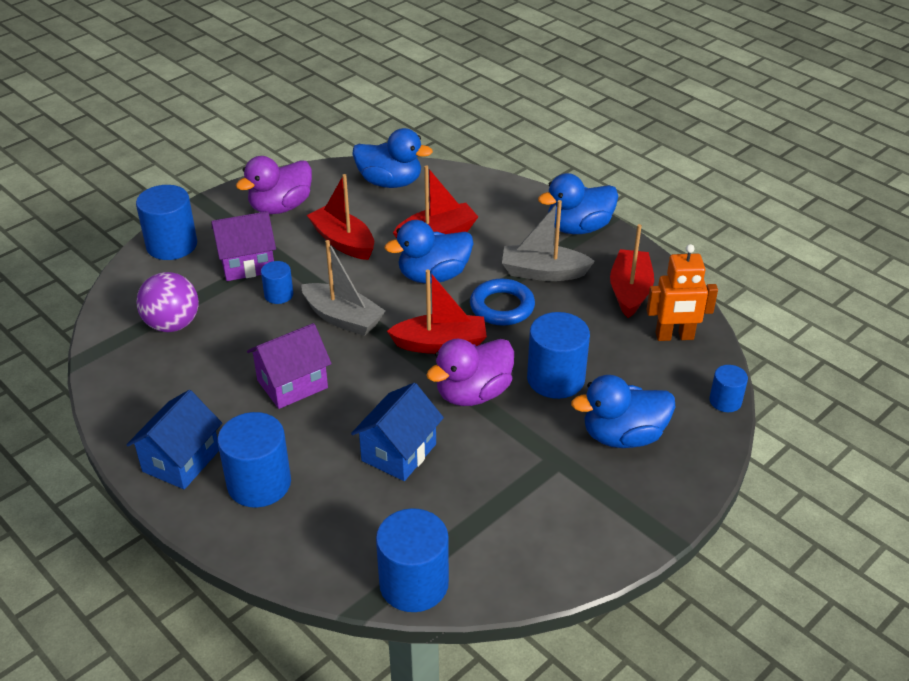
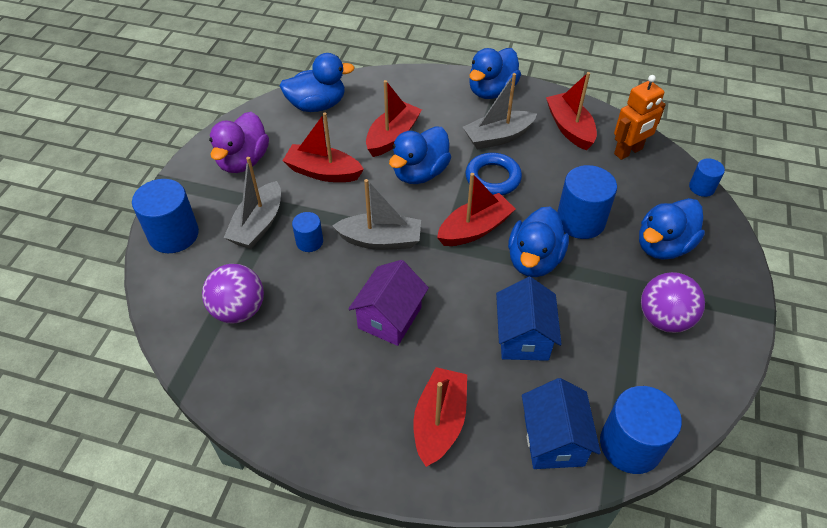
camera: 30 degrees left, 10 degrees up
(181, 461) = (356, 435): blue house -> blue house (553, 440)
(247, 264) = (258, 225): purple house -> grey boat
(259, 483) = (439, 422): blue cylinder -> red boat
(473, 393) = (534, 260): purple duck -> blue duck
(556, 499) = (664, 319): none -> purple ball

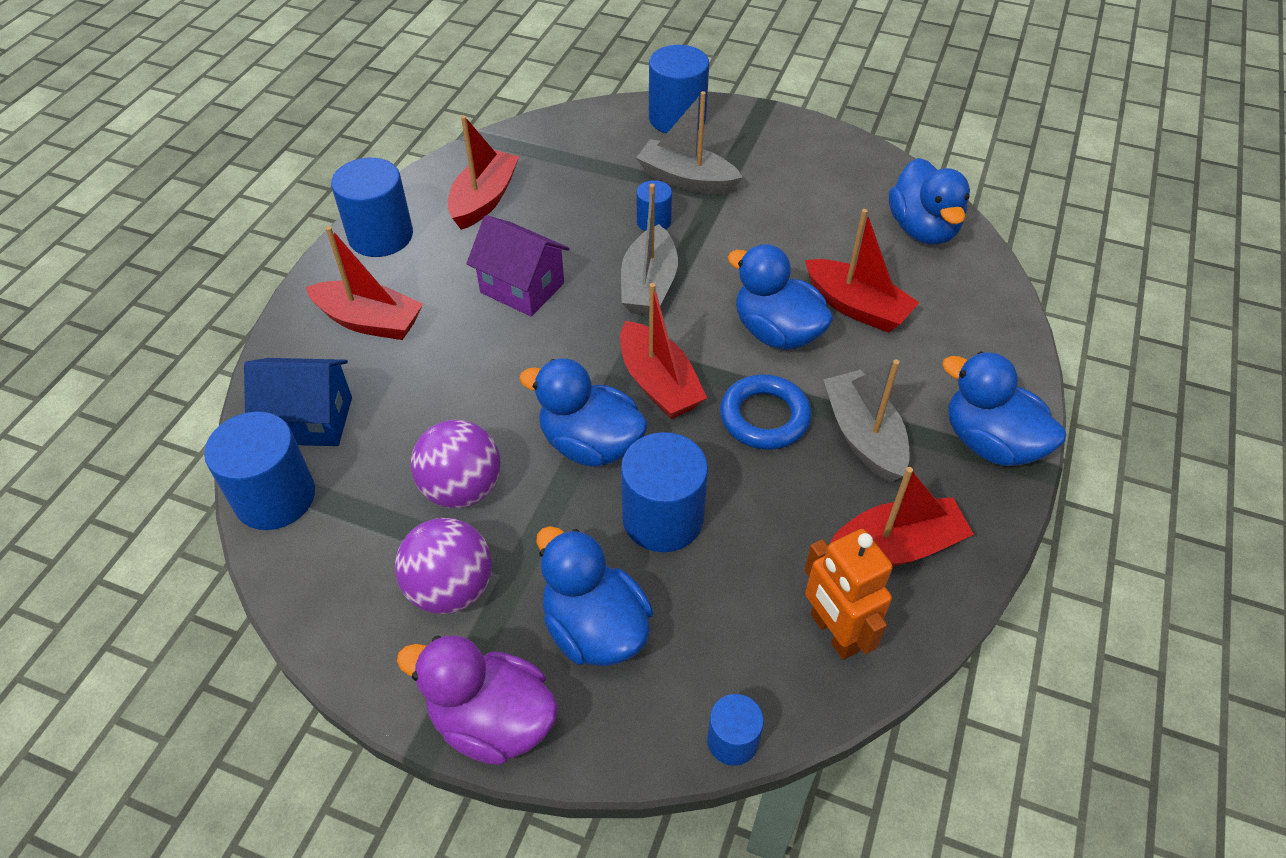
camera: 95 degrees right, 0 degrees up
(239, 310) = (560, 170): purple ball -> purple ball (462, 489)
(243, 161) = (800, 164): purple duck -> purple duck (492, 721)
(323, 172) = (779, 234): red boat -> red boat (484, 200)
(329, 439) = (380, 236): none -> blue cylinder
(523, 337) = (461, 412): blue house -> none

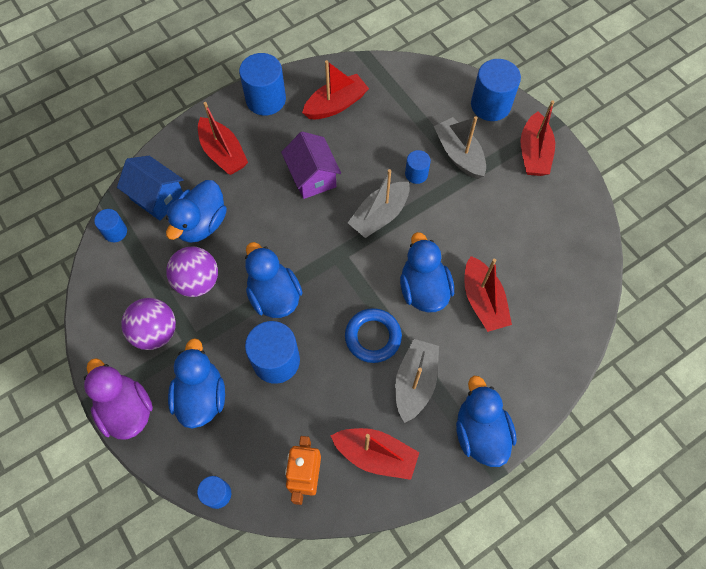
camera: 35 degrees right, 15 degrees up
(275, 497) = (115, 232): blue cylinder -> blue cylinder, size x0.54
(658, 383) = (335, 281): red boat -> red boat (534, 153)
(922, 229) = (571, 272): blue duck -> blue duck (201, 224)

